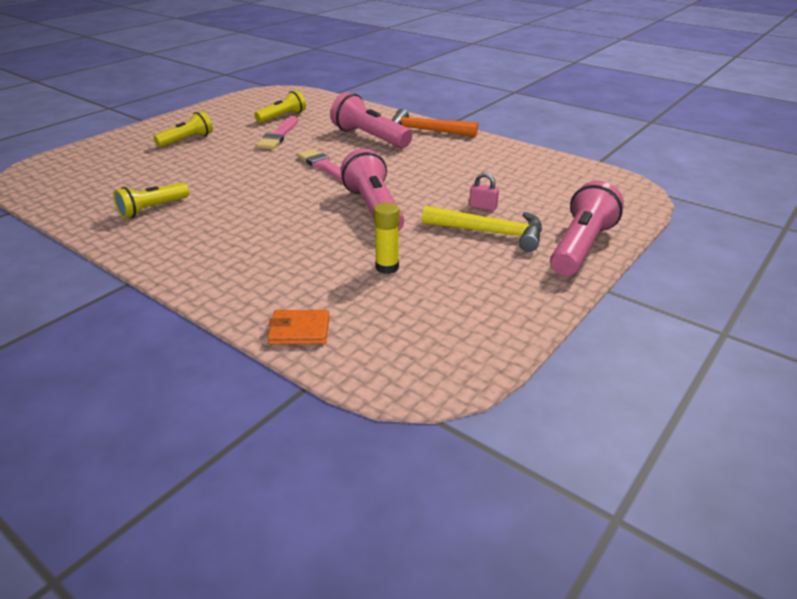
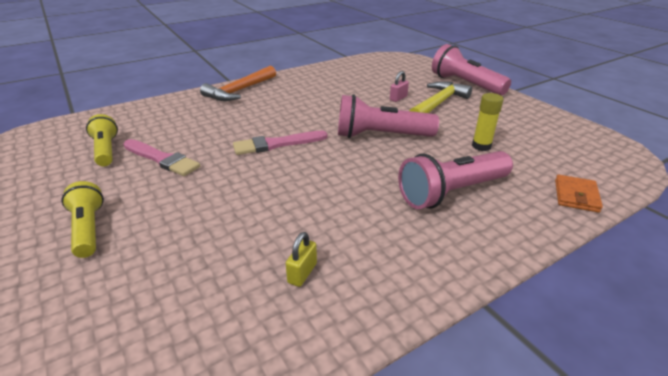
camera: 70 degrees left, 0 degrees up
(152, 209) = (302, 273): yellow flashlight -> yellow padlock
(370, 137) = (227, 114): pink flashlight -> pink flashlight (452, 192)

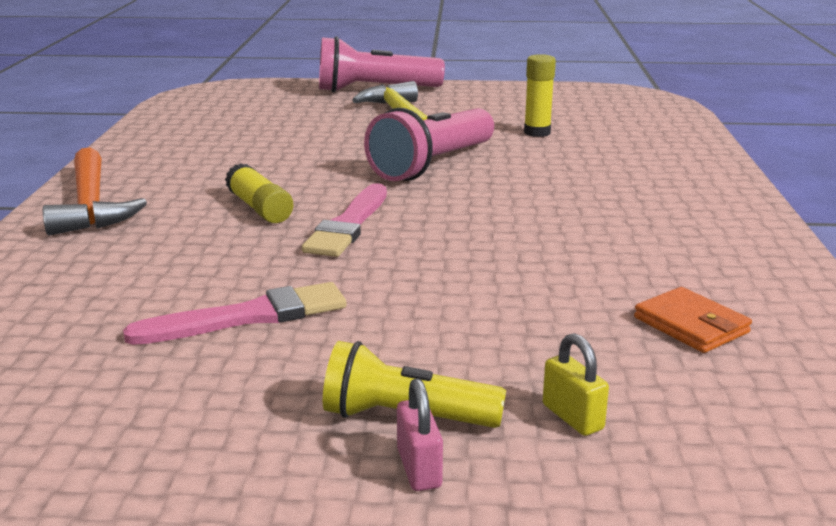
camera: 55 degrees left, 10 degrees down
(106, 150) = (112, 365): yellow flashlight -> none
(273, 119) = (260, 208): none -> yellow glue stick
(302, 273) = (686, 283): yellow padlock -> yellow padlock (572, 417)
(398, 98) = (344, 127): pink padlock -> pink padlock (419, 468)
(452, 192) = (613, 173): pink flashlight -> none
(576, 196) = (681, 133): orange wallet -> orange wallet (691, 325)

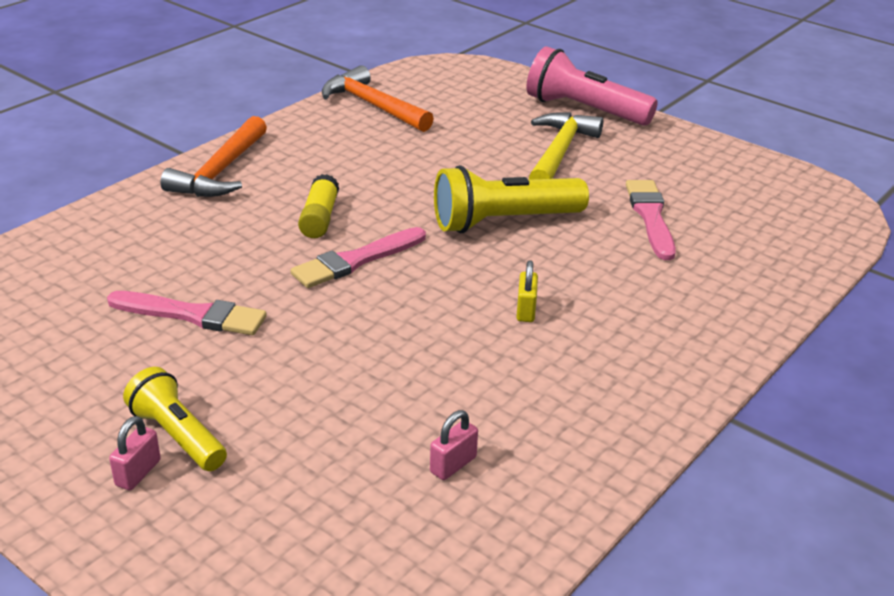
camera: 35 degrees right, 10 degrees up
(180, 127) = (373, 106): none -> orange hammer
(433, 165) = (504, 222): pink flashlight -> yellow flashlight
(537, 132) = (650, 217): yellow glue stick -> pink brush
(572, 417) = (265, 489): yellow padlock -> yellow padlock (526, 310)
(691, 325) = (453, 465): orange wallet -> pink padlock

